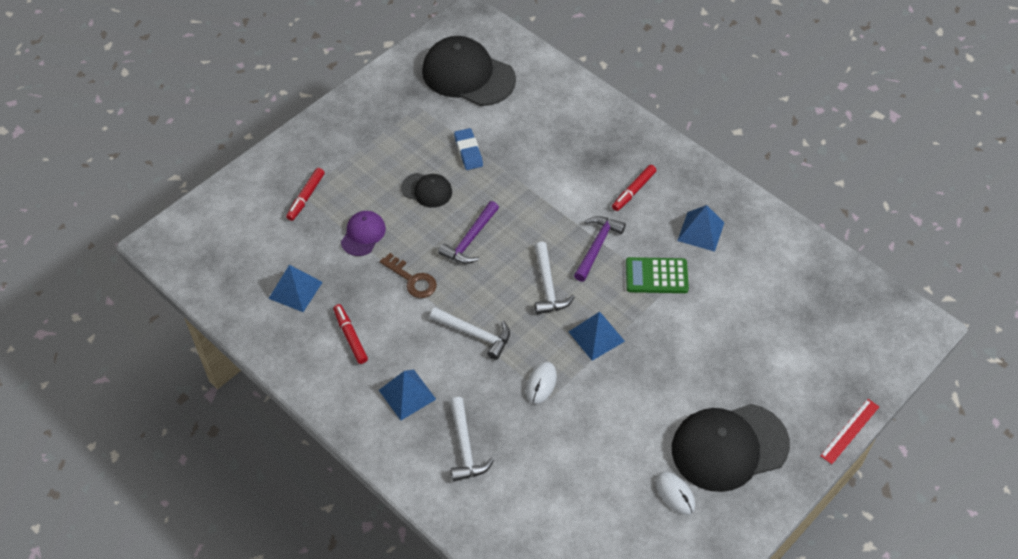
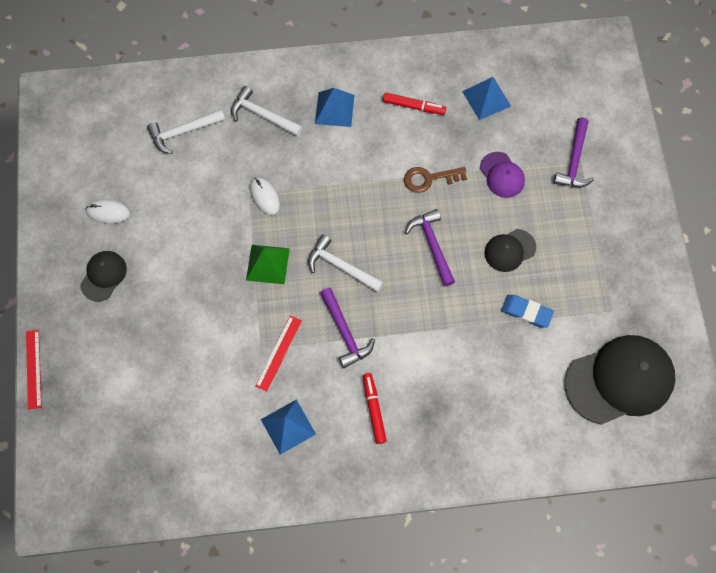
camera: 130 degrees right, 15 degrees up
(306, 197) = (574, 160): red marker -> purple hammer
(475, 334) = (344, 185): white hammer -> white hammer (183, 132)
(596, 336) = (267, 264): blue pyramid -> green pyramid
(656, 276) = (279, 353): green calculator -> red ruler
(729, 447) = (103, 276): black cap -> black cap, size x0.50

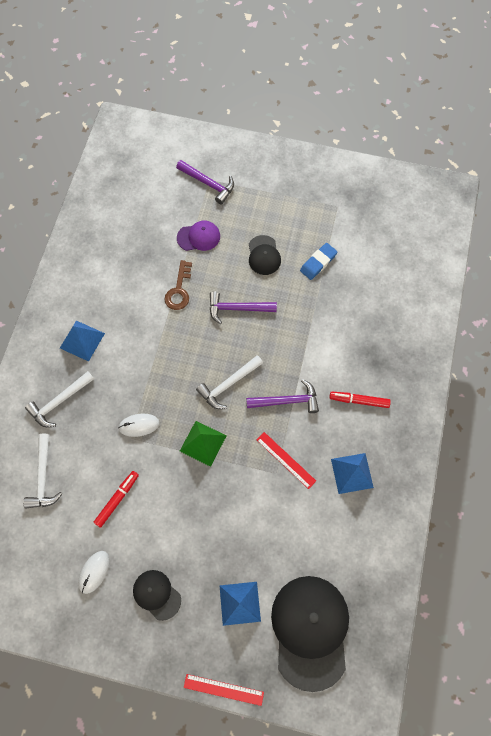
camera: 70 degrees left, 0 degrees up
(413, 106) = (109, 278): red marker -> red marker (117, 499)
(486, 98) = (127, 223): blue pyramid -> blue pyramid (240, 603)
(619, 380) = (392, 222): black cap -> black cap (310, 631)

